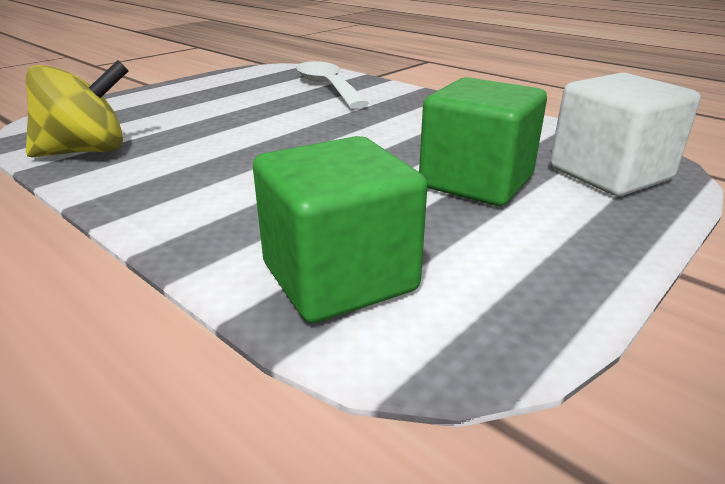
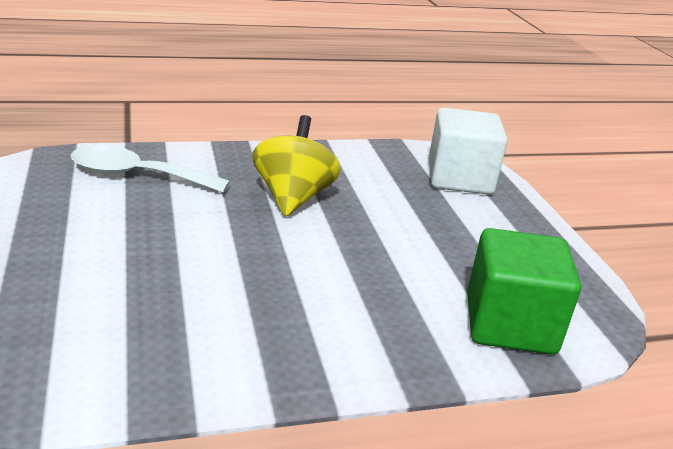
camera: 60 degrees left, 0 degrees up
(87, 151) = (132, 369): yellow spinning top -> yellow spinning top (293, 197)
(476, 182) = (427, 221): green cube -> none

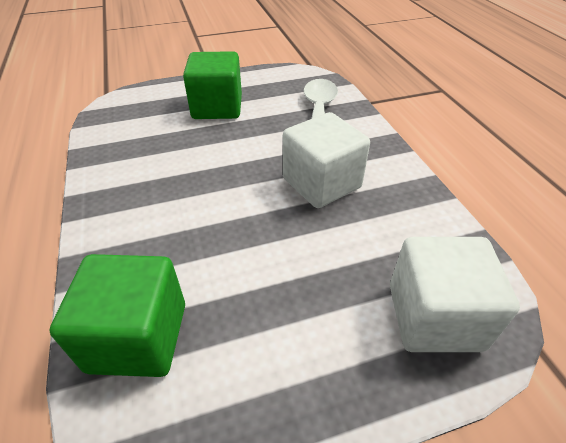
camera: 90 degrees right, 15 degrees up
(74, 255) = (217, 107): none -> green cube
(293, 197) = (321, 183): yellow spinning top -> white cube

